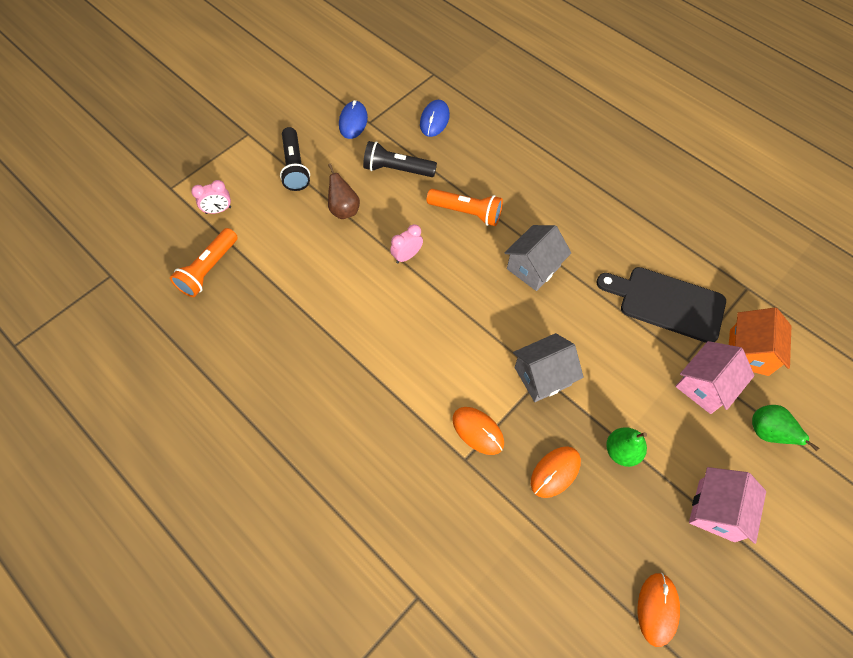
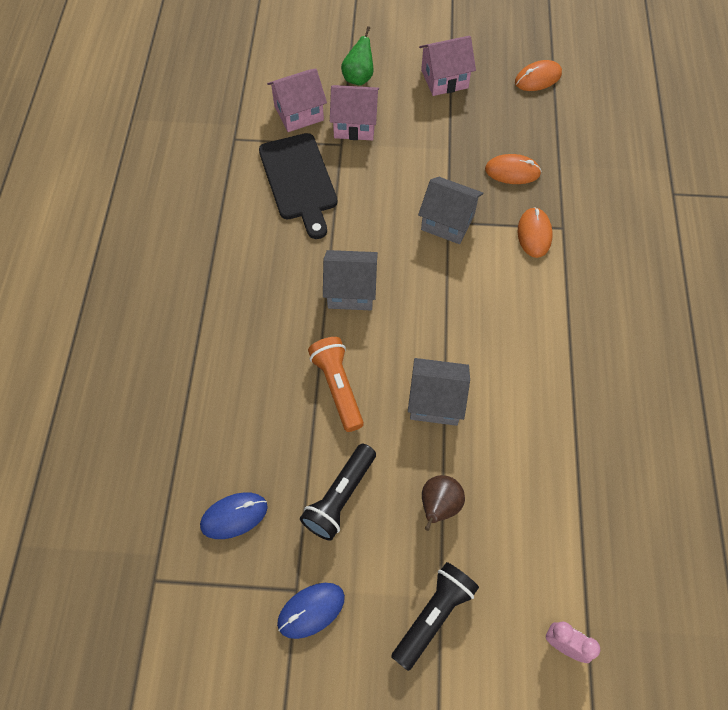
camera: 130 degrees left, 0 degrees up
(209, 269) = (630, 576): orange flashlight -> none
(397, 169) = (340, 497): black flashlight -> black flashlight turned 60 degrees clockwise
(407, 256) = (435, 401): pink clock -> grey house
(621, 451) = (456, 144): green pear -> none
(748, 352) = (298, 113): orange house -> pink house

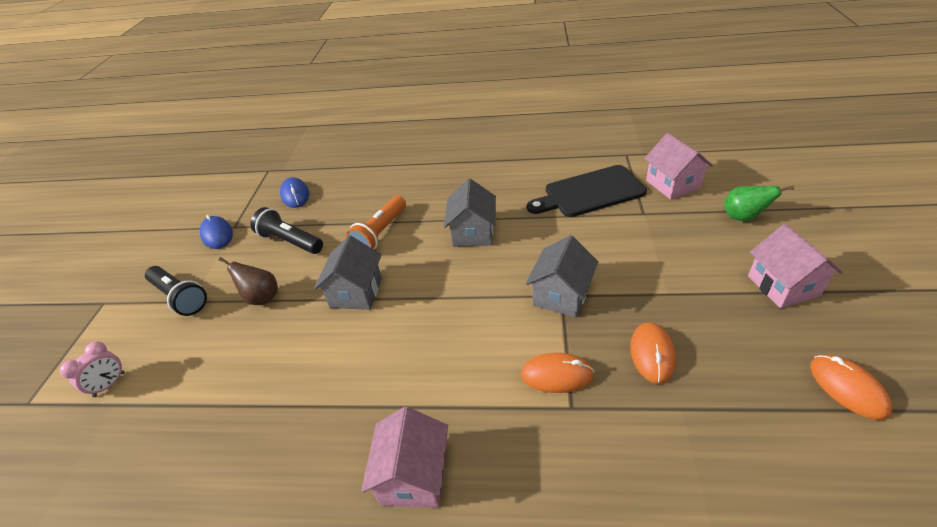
camera: 95 degrees right, 20 degrees down
(338, 387) = (380, 233): orange flashlight -> orange flashlight turned 135 degrees clockwise
(355, 125) = (673, 220): pink house -> pink house (413, 476)

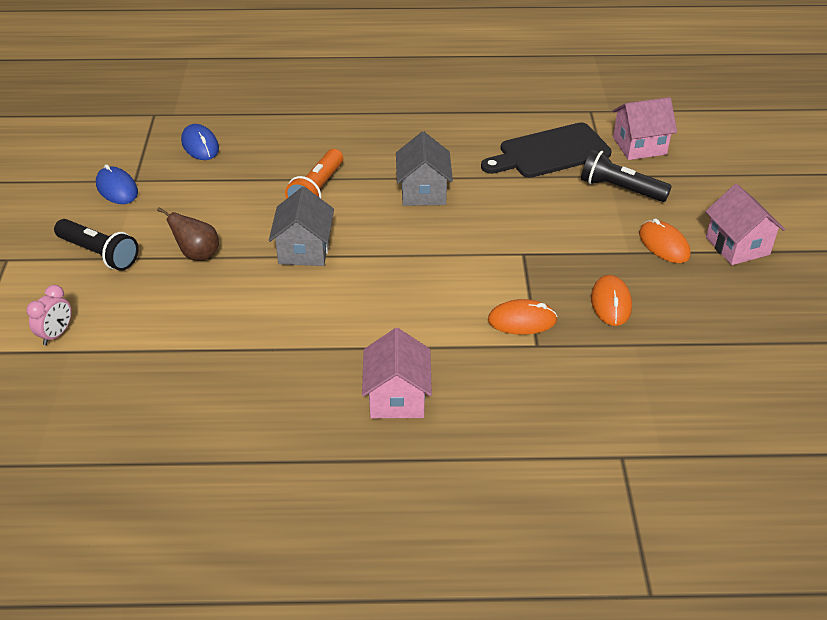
camera: 10 degrees left, 0 degrees up
(290, 241) = (211, 197): black flashlight -> black flashlight (620, 189)
(561, 295) = (523, 253): grey house -> none
(672, 184) = (639, 146): pink house -> pink house turned 75 degrees counterclockwise
(743, 217) = (708, 182): green pear -> none
(847, 388) = (778, 327): orange mouse -> orange mouse (664, 245)

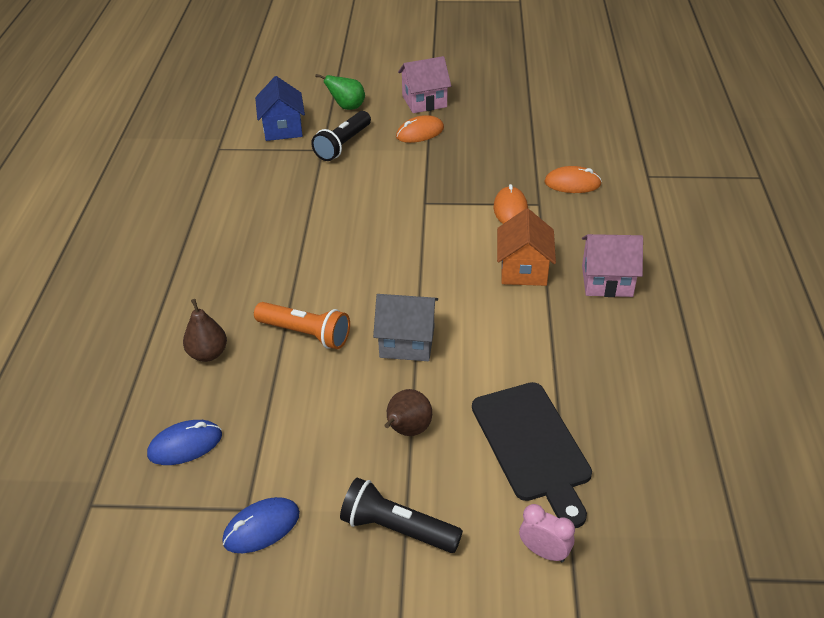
camera: 85 degrees left, 0 degrees up
(99, 254) = (397, 529): black flashlight -> black flashlight turned 105 degrees counterclockwise
(295, 143) = (208, 354): none -> brown pear
(413, 329) = (523, 270): none -> orange house
(423, 192) = (324, 257): grey house -> none
(550, 152) = (279, 176): black cutting board -> black cutting board (533, 445)
(611, 303) = (489, 164): orange mouse -> orange mouse (572, 183)
(639, 146) = (282, 129): pink house -> blue house
(700, 186) = (347, 107): none -> green pear

